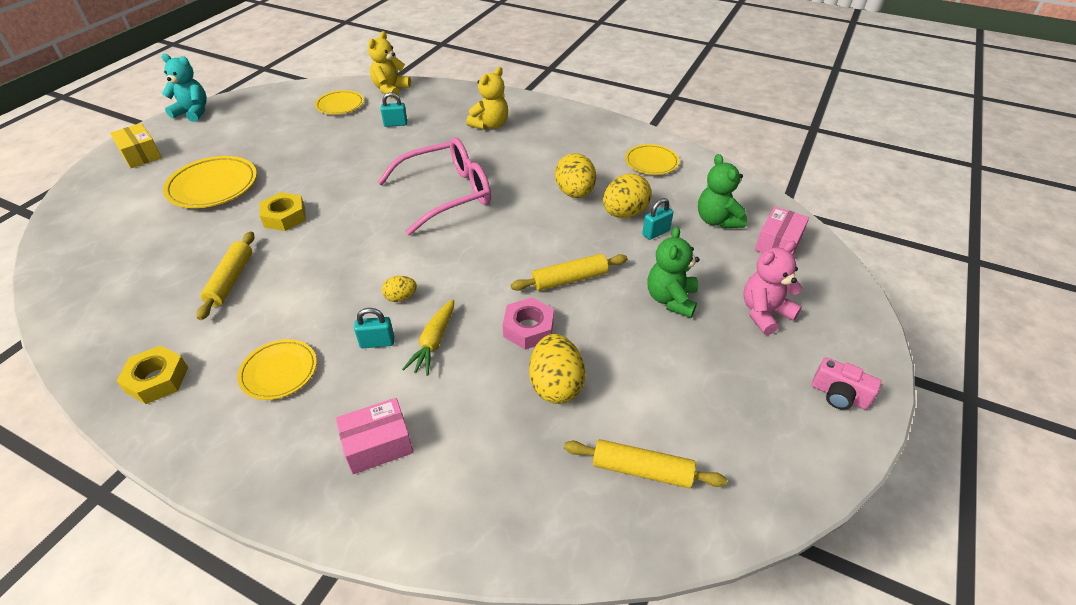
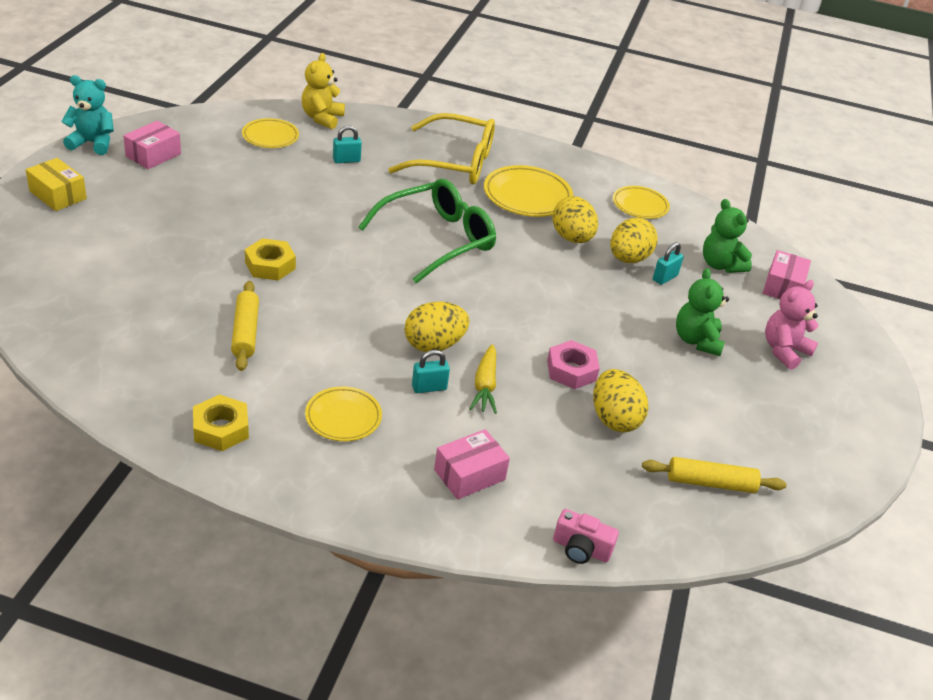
camera: 15 degrees left, 5 degrees down
(213, 186) = (168, 232): yellow plate -> yellow plate (527, 196)
(236, 121) = (153, 155): none -> pink box
(401, 297) = (434, 345): yellow egg -> yellow egg, size x1.87
(446, 194) = (437, 239): pink glasses -> green glasses
(490, 125) = (454, 162): yellow teddy bear -> yellow glasses
(569, 279) = (595, 324): yellow rolling pin -> none
(839, 395) = (861, 417): pink camera -> pink camera (581, 549)

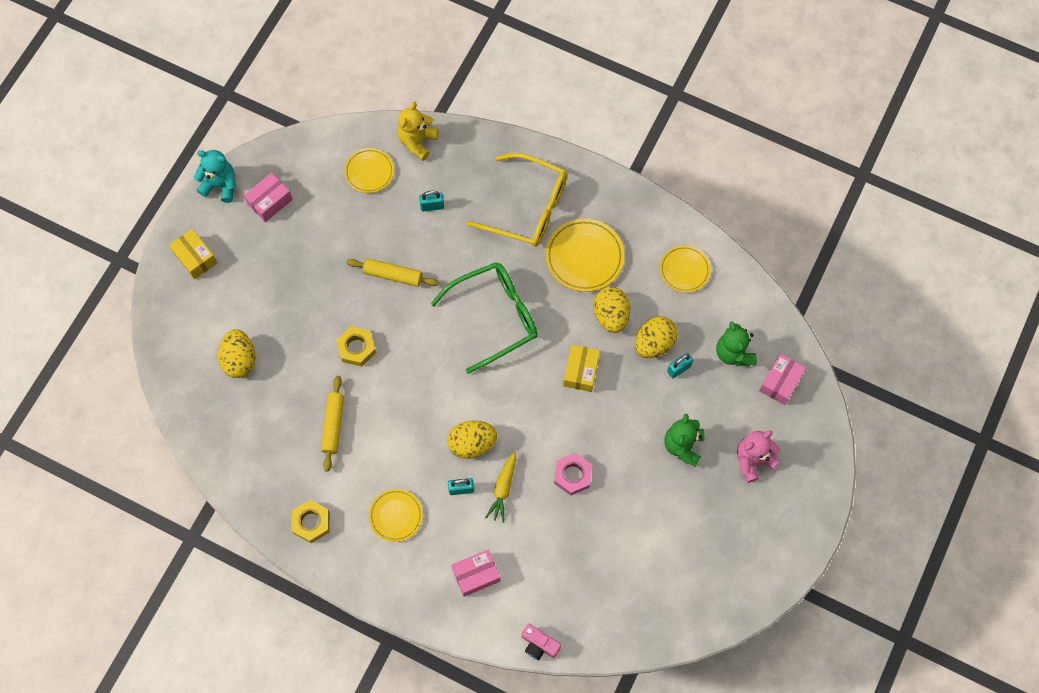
camera: 15 degrees right, 30 degrees up
(552, 281) = (581, 371): none -> yellow box
(614, 419) = (593, 527): yellow egg -> yellow egg (240, 360)
(710, 483) = (648, 593): yellow rolling pin -> yellow rolling pin (393, 275)

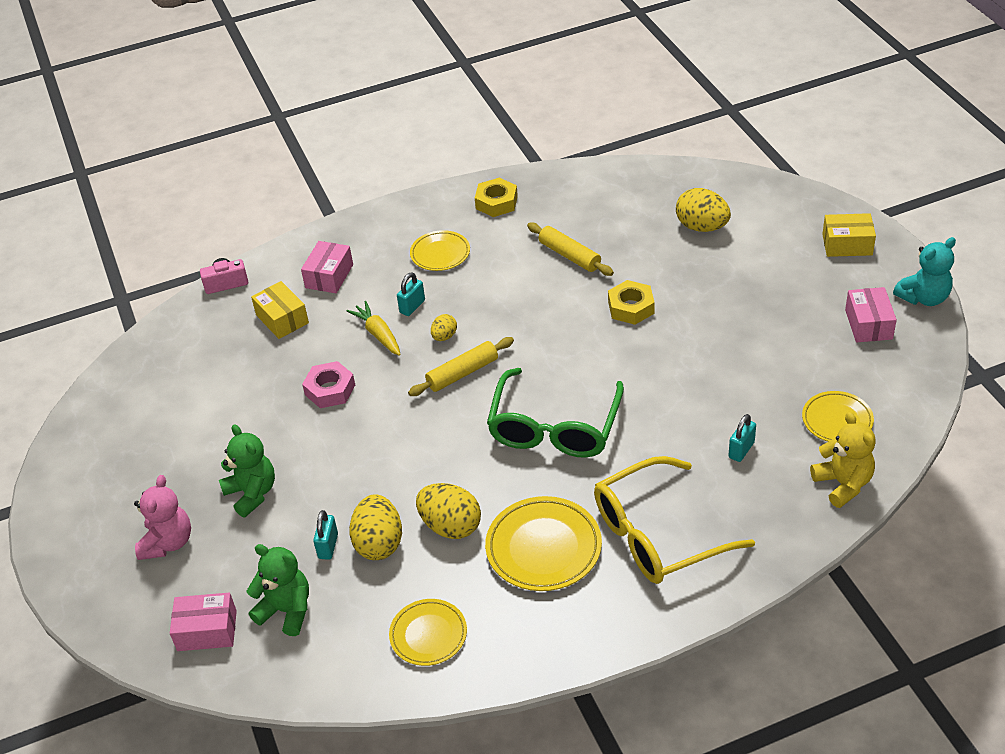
camera: 135 degrees right, 25 degrees down
(393, 275) = (685, 374): yellow rolling pin -> yellow rolling pin (462, 373)
(472, 444) = (444, 336): yellow egg -> yellow egg, size x0.54
(581, 371) = (420, 460): yellow box -> yellow box (282, 319)
(780, 382) = (207, 630): pink box -> pink box turned 75 degrees counterclockwise

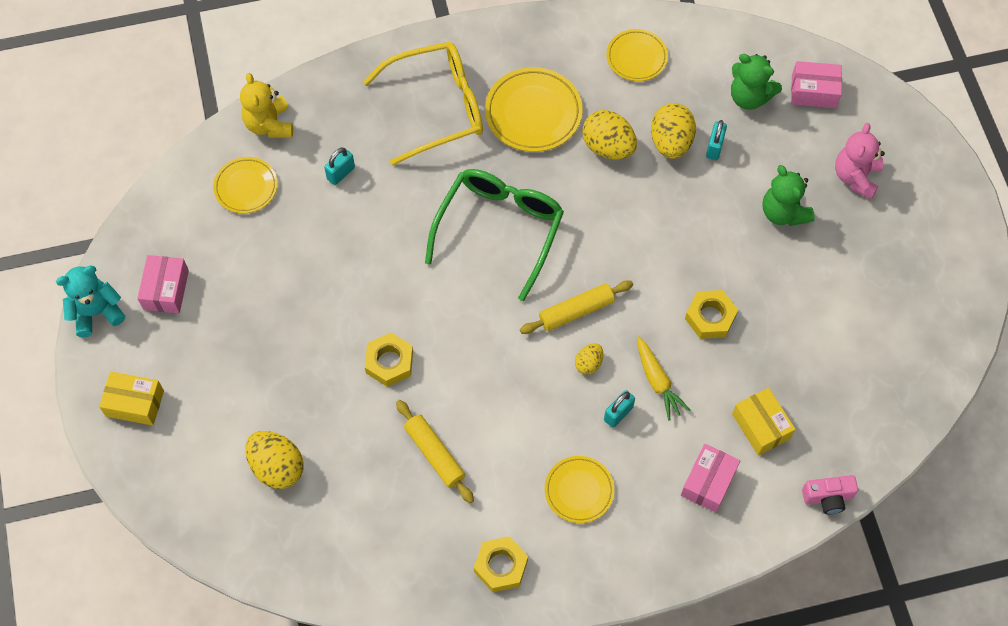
camera: 175 degrees left, 20 degrees up
(330, 390) = (710, 317): pink nut -> yellow nut

